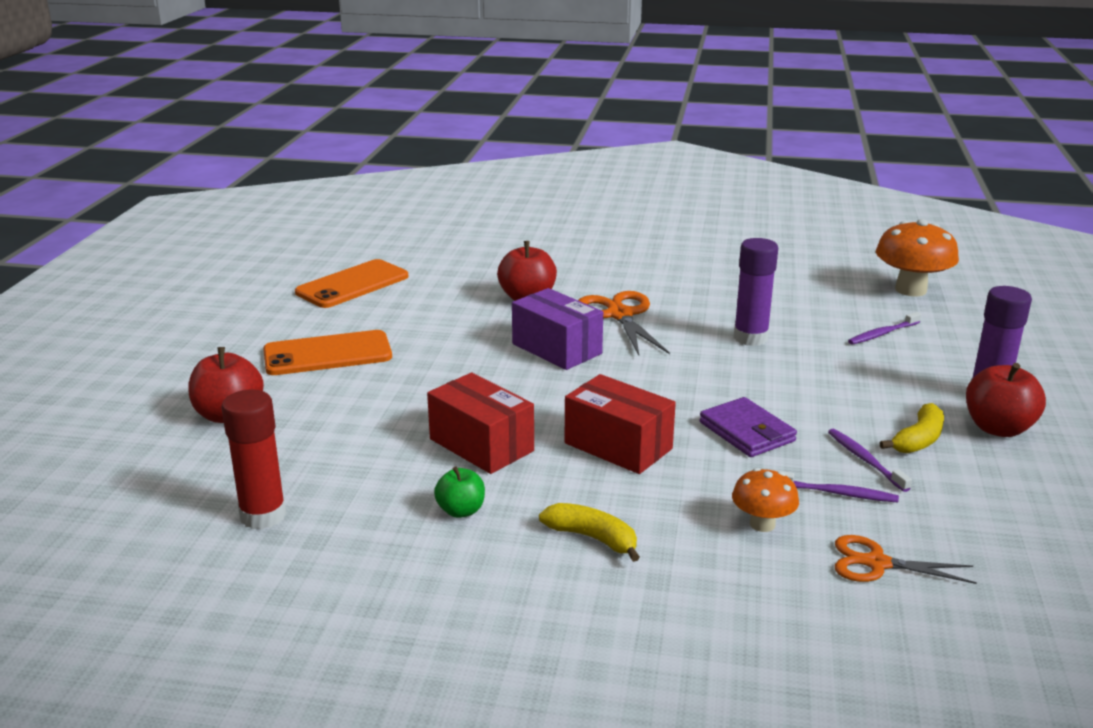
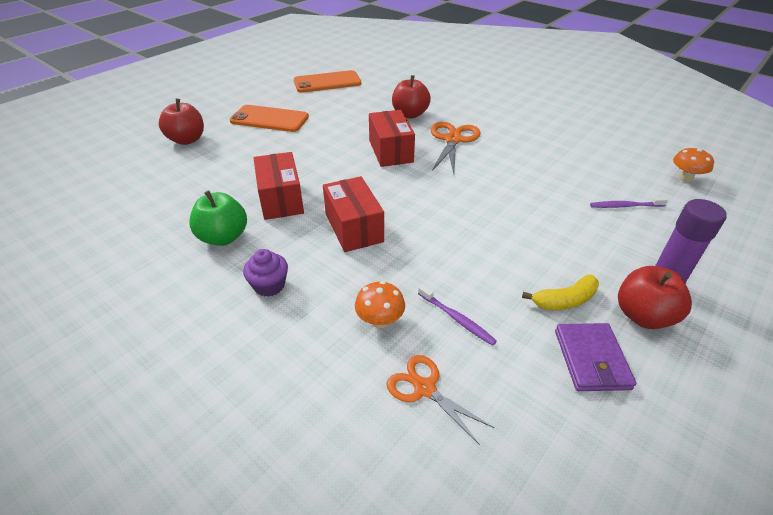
camera: 30 degrees right, 15 degrees up
(263, 516) = (134, 202): red glue stick -> none
(461, 511) = (223, 237): green apple -> green apple, size x1.64
(556, 349) = (390, 151): purple box -> red box
(593, 538) = (269, 285): yellow banana -> purple cupcake
(746, 432) = (445, 247): purple wallet -> purple wallet (591, 359)
(750, 338) = (521, 180): purple glue stick -> none
(865, 460) = (505, 301): purple toothbrush -> none
(910, 290) = (685, 178): orange mushroom -> orange mushroom, size x0.57

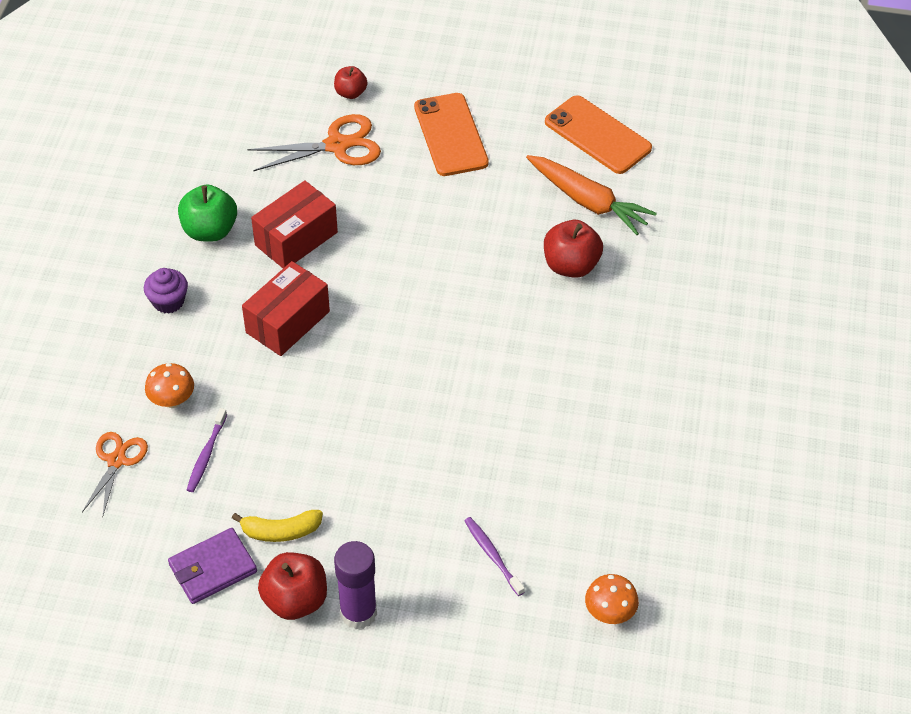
camera: 60 degrees right, 10 degrees up
(187, 140) = (350, 93): red apple -> red apple, size x0.61
(369, 97) = (588, 201): none -> orange carrot
(390, 151) = (459, 286): red box -> none
(453, 140) = (533, 337): orange scissors -> orange scissors (337, 145)
(564, 300) = (280, 531): yellow banana -> yellow banana turned 45 degrees counterclockwise

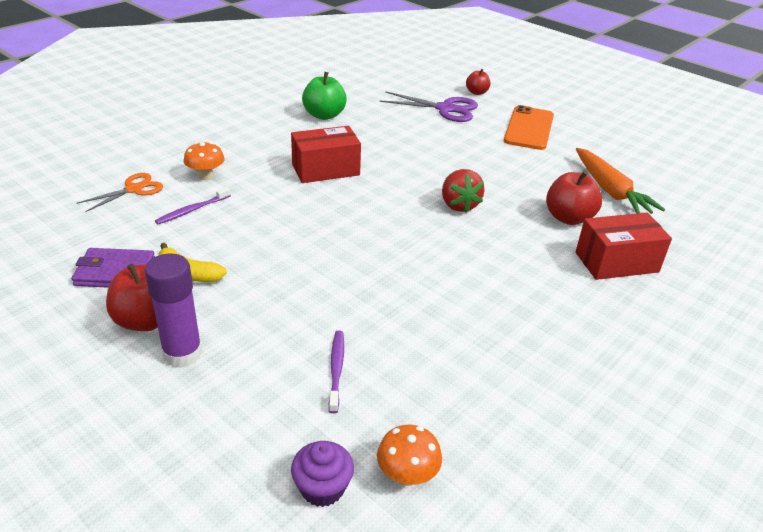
camera: 30 degrees right, 15 degrees down
(168, 301) = (261, 134): purple cupcake -> purple cupcake (322, 488)
(296, 239) = (374, 136): red box -> red box (616, 262)
(337, 145) = (445, 109): orange scissors -> purple scissors
(458, 303) = (458, 205): none -> red strawberry
(597, 135) = (643, 162): orange phone -> none

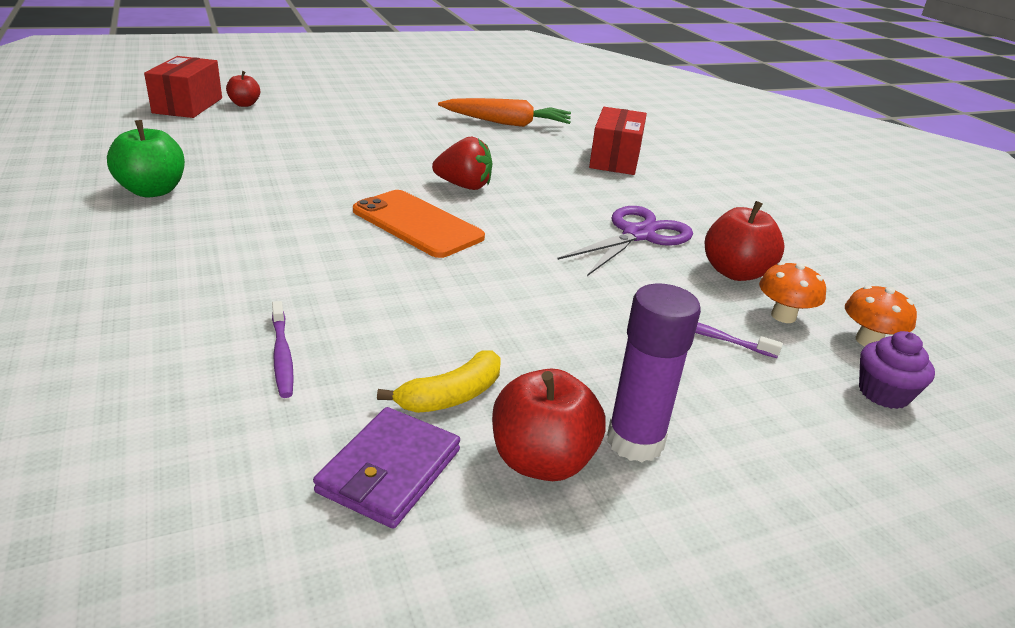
camera: 65 degrees left, 5 degrees down
(134, 189) = (140, 401): orange scissors -> none
(206, 176) = (193, 320): orange mushroom -> orange mushroom (783, 316)
(325, 169) = (299, 230): red box -> red box (188, 105)
(445, 109) = (255, 128): purple scissors -> purple scissors (638, 235)
(529, 128) = (357, 111): orange phone -> orange phone (417, 224)
(568, 218) = (534, 152): red apple -> red apple (735, 272)

